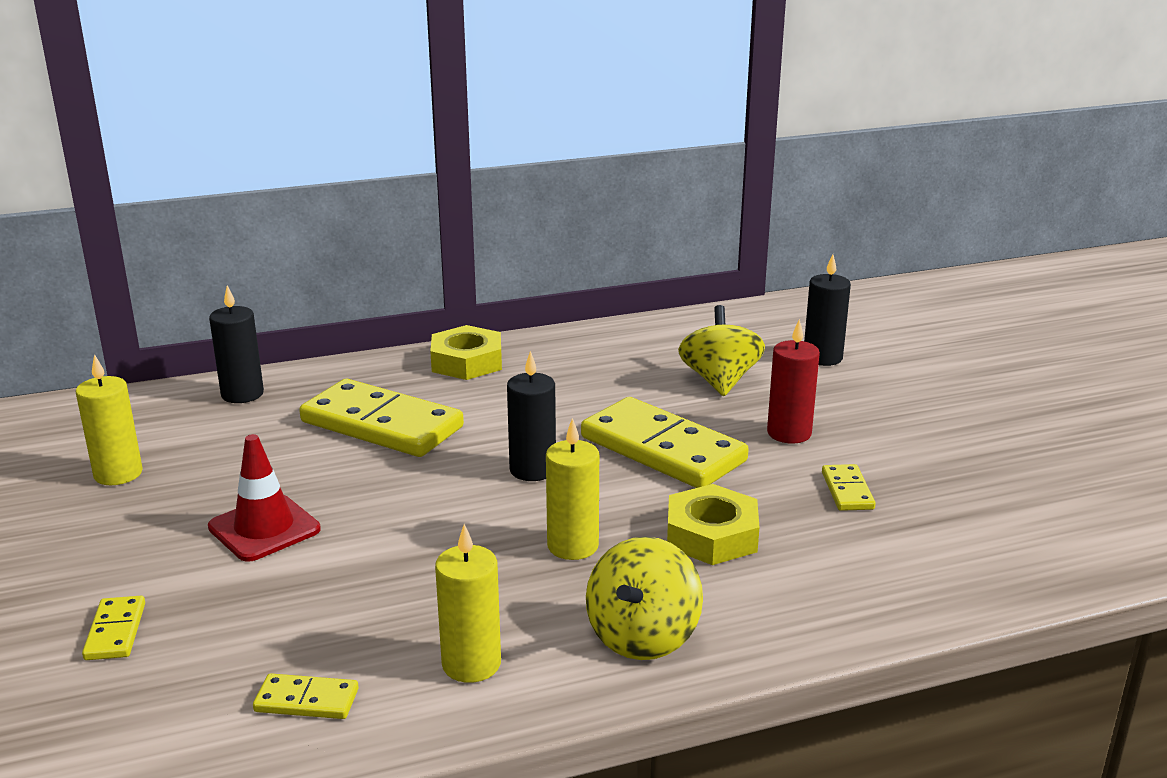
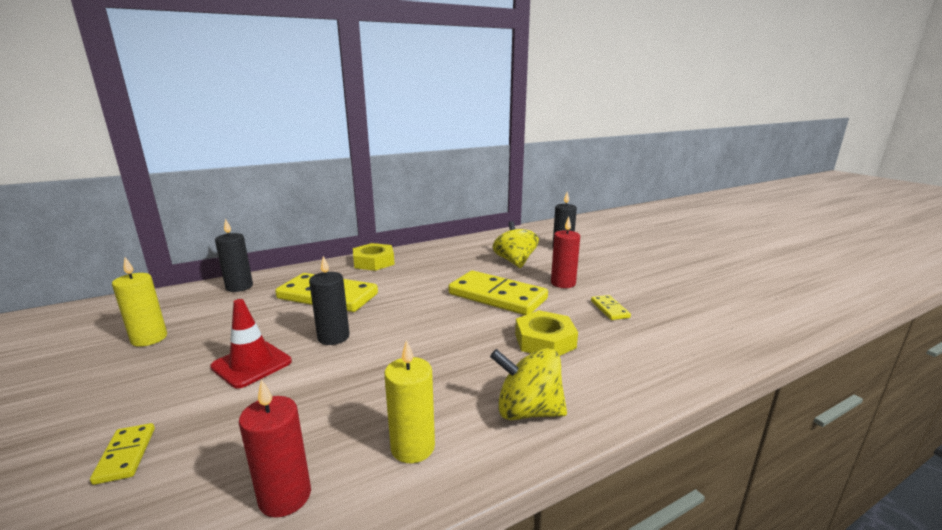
camera: 10 degrees left, 5 degrees down
(307, 700) = (285, 497): yellow domino -> red candle
(532, 470) = (424, 313): black candle -> black candle (333, 337)
(573, 546) = (462, 355): yellow candle -> none
(643, 636) = (528, 411): yellow spinning top -> yellow spinning top turned 90 degrees clockwise

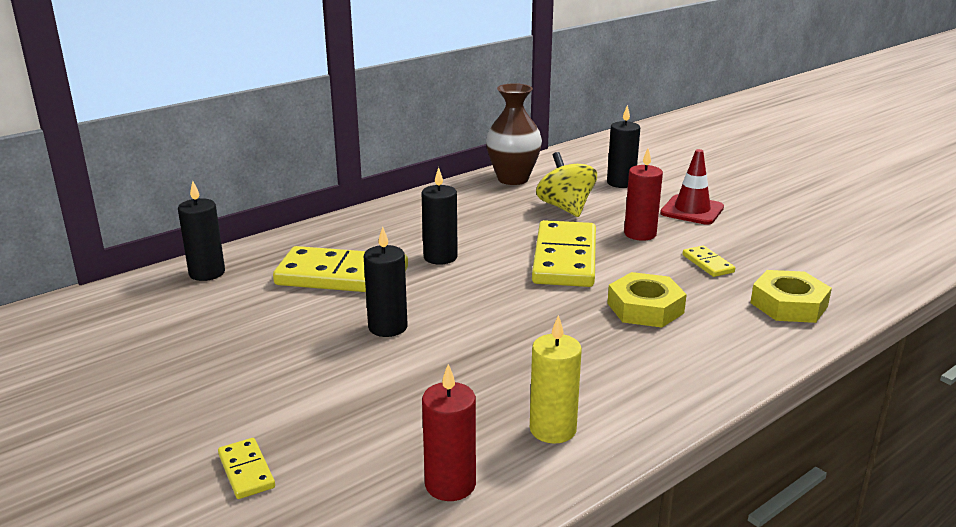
camera: 10 degrees left, 5 degrees up
(149, 338) = (146, 351): yellow candle -> none
(251, 364) = (309, 368): red traffic cone -> red traffic cone (692, 210)
(374, 262) = (371, 222): yellow nut -> yellow nut (789, 304)
(406, 288) = (440, 257): none -> black candle
(487, 241) = (513, 179): none -> brown vase
(497, 296) = (564, 258): yellow domino -> yellow domino turned 75 degrees clockwise
(528, 411) = (656, 383): yellow spinning top -> none

